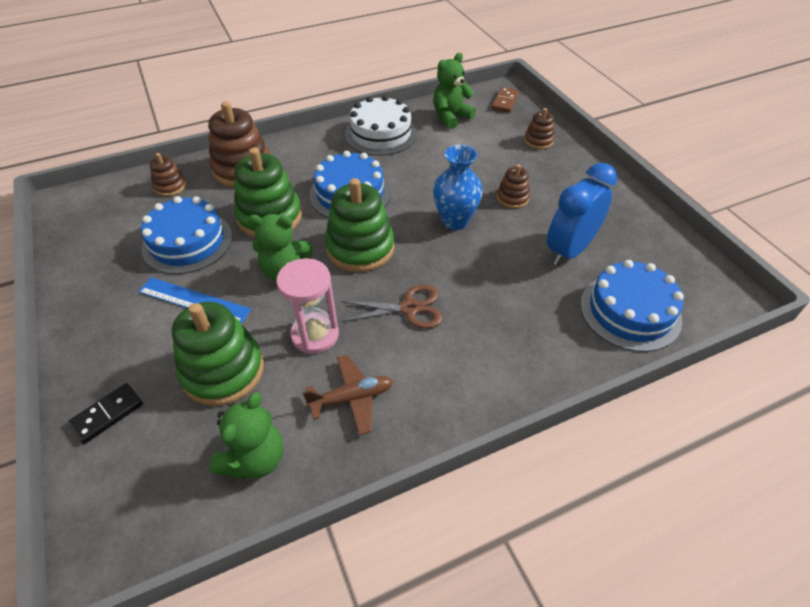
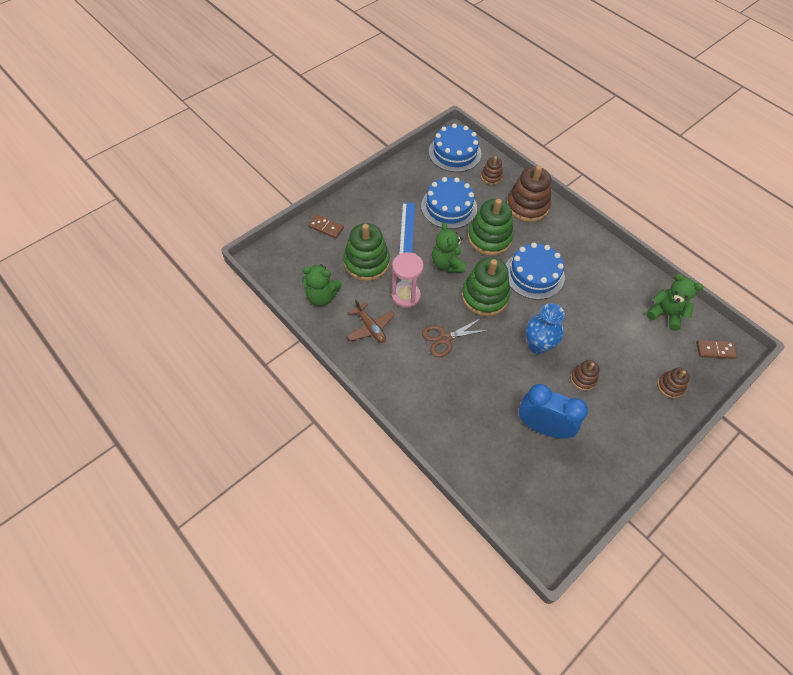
camera: 70 degrees right, 10 degrees up
(107, 414) = (326, 227): black domino -> brown domino
(381, 134) = (613, 272): white cake -> none
(409, 308) = (445, 338): brown scissors -> brown scissors turned 90 degrees clockwise
(630, 311) = (497, 474): blue cake -> blue cake (454, 153)

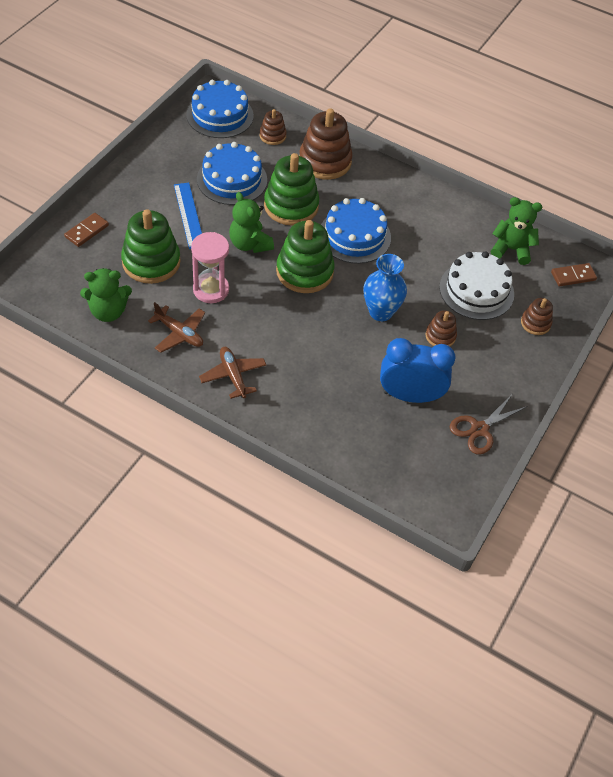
camera: 20 degrees left, 5 degrees down
(326, 227) = (87, 231): brown domino -> brown domino turned 60 degrees counterclockwise
(402, 373) = (233, 376): none -> brown plane
(445, 338) = (272, 327): brown scissors -> brown scissors (479, 429)
(625, 344) = (476, 290): none -> white cake

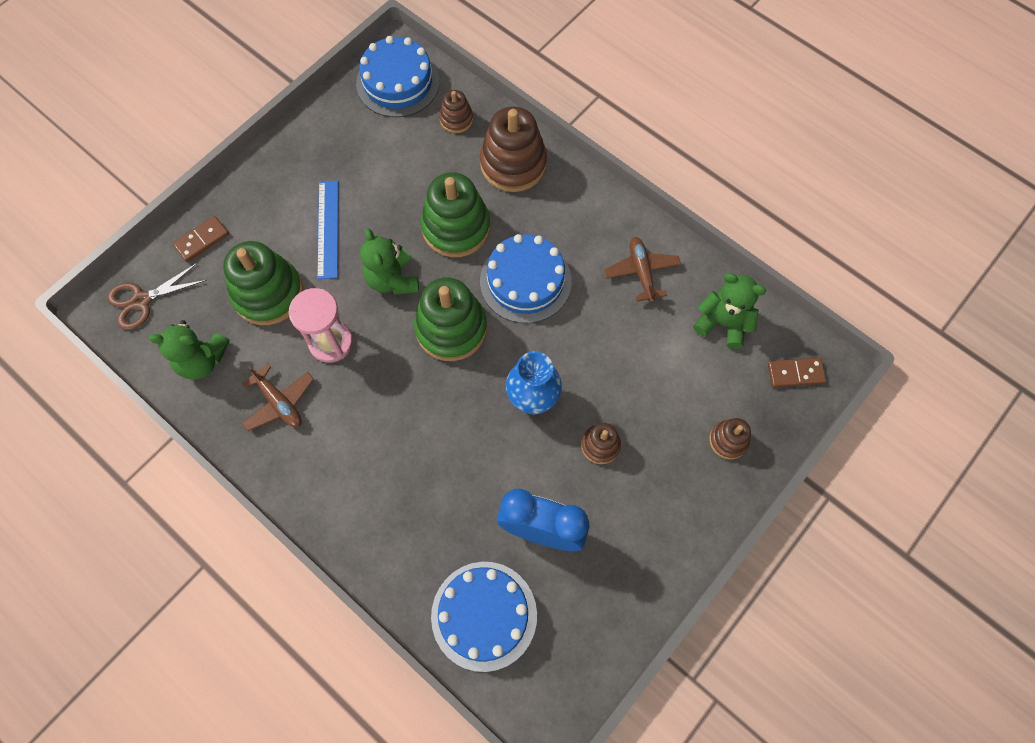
camera: 15 degrees right, 15 degrees up
(232, 179) = (392, 180): blue cake -> blue cake (484, 615)
(233, 376) = (330, 472): brown plane -> brown plane (641, 272)
(476, 290) = (663, 381): white cake -> none
(479, 429) = (618, 592): brown scissors -> brown scissors (142, 300)

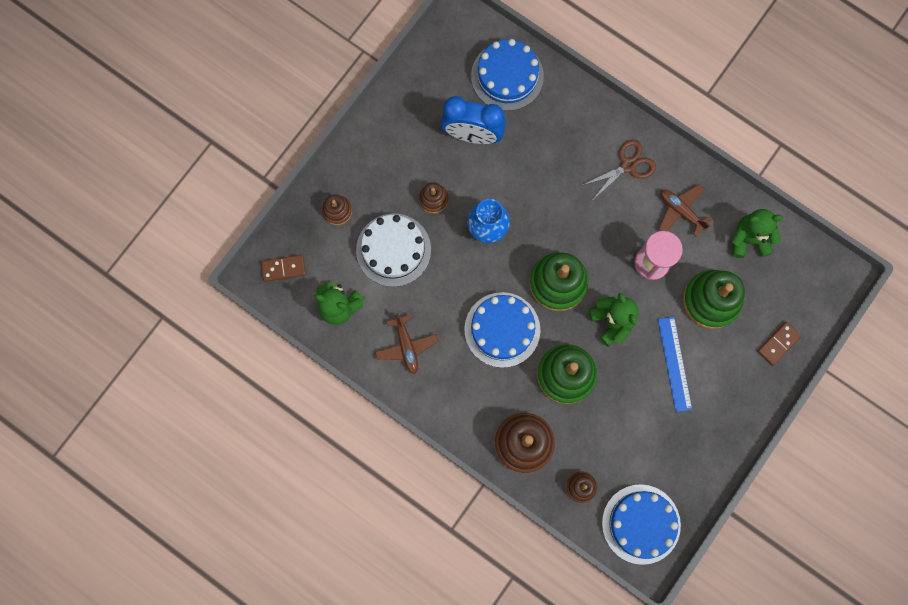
camera: 175 degrees right, 10 degrees up
(142, 300) = (812, 285): brown scissors -> brown scissors (628, 165)
(655, 385) = (393, 250): none -> white cake

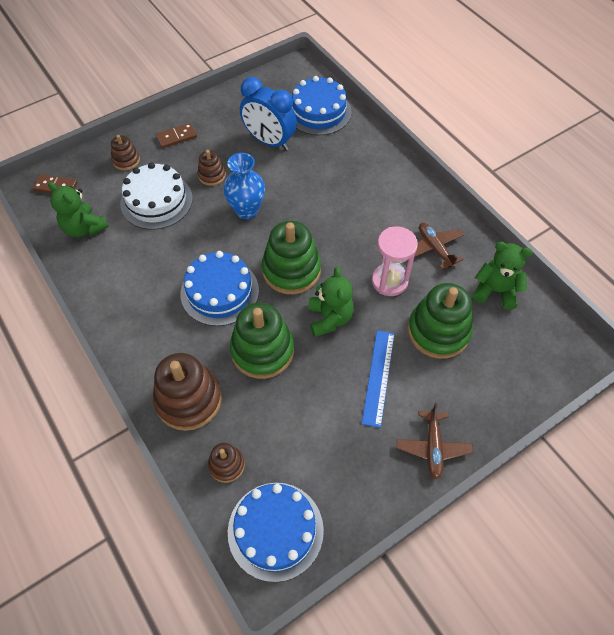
camera: 20 degrees right, 20 degrees down
(406, 346) = (124, 277): brown plane -> brown plane (433, 447)
(628, 165) = (397, 200): brown scissors -> none
(778, 344) = (498, 394): brown domino -> brown domino (177, 137)

